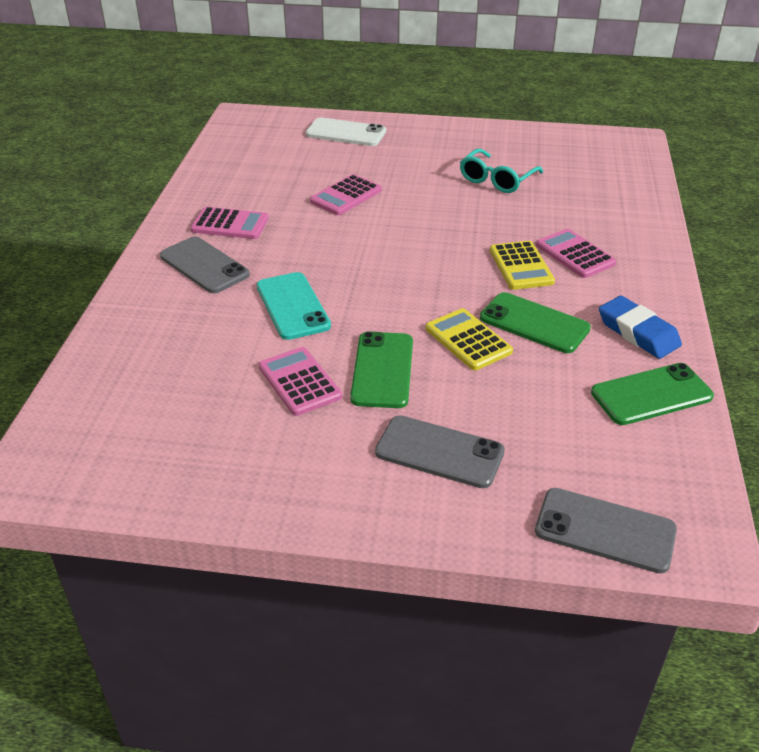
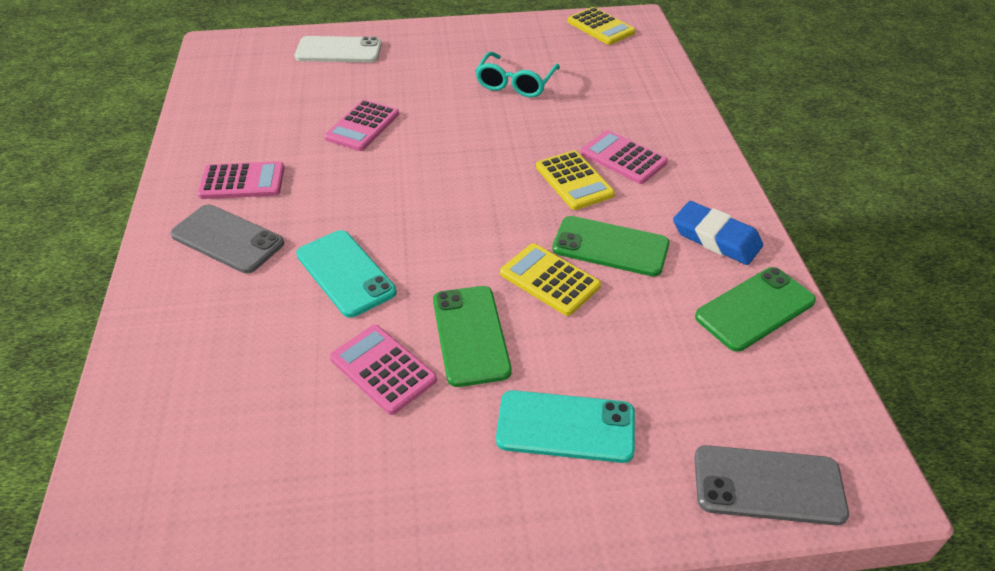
camera: 15 degrees left, 5 degrees up
(439, 452) = (565, 427): grey phone -> turquoise phone
(597, 142) = (600, 27): none -> yellow calculator

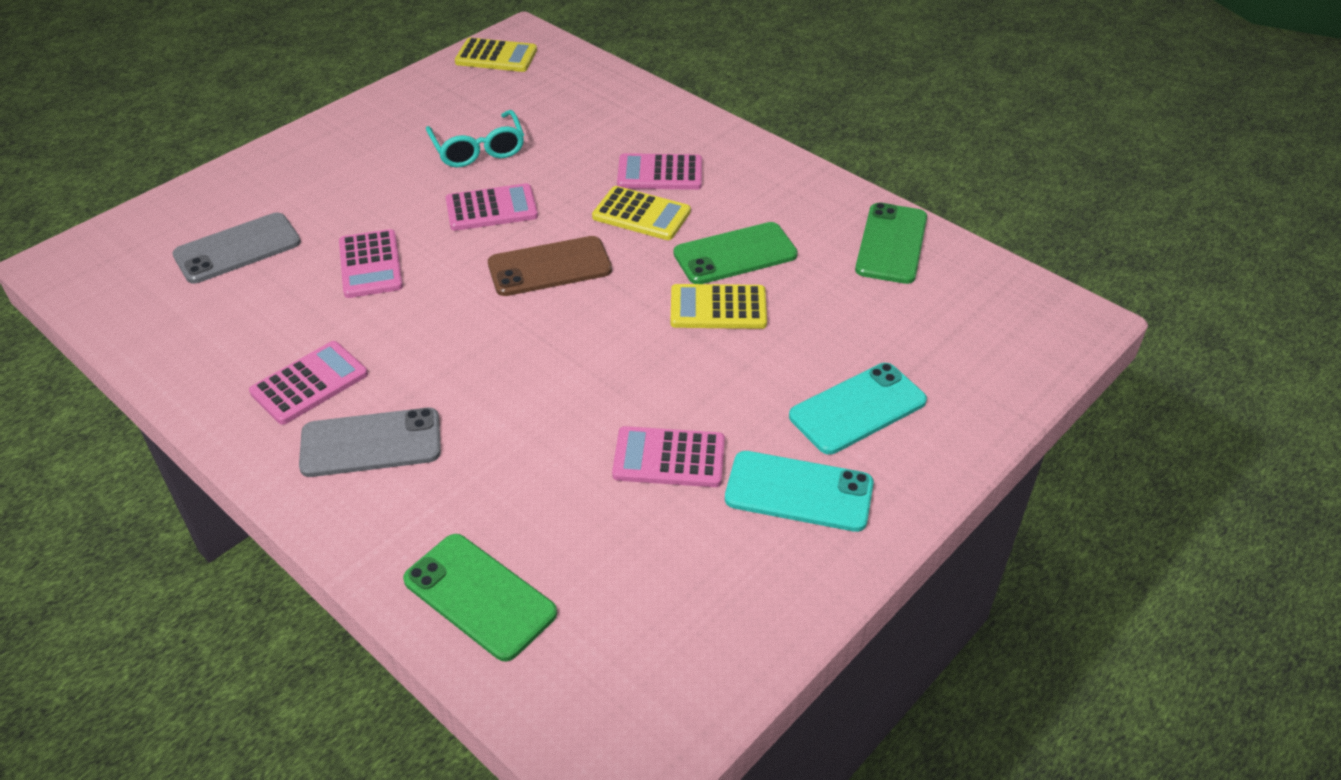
camera: 40 degrees left, 0 degrees up
(339, 51) = (236, 200): white phone -> none
(345, 273) = (534, 404): turquoise phone -> turquoise phone (799, 492)
(467, 185) = (549, 267): none -> brown phone
(471, 335) = (707, 388): green phone -> green phone (480, 596)
(477, 126) = (491, 209): none -> pink calculator
(716, 238) = (807, 204): blue eraser -> none
(768, 485) = (1025, 360): grey phone -> grey phone (237, 249)

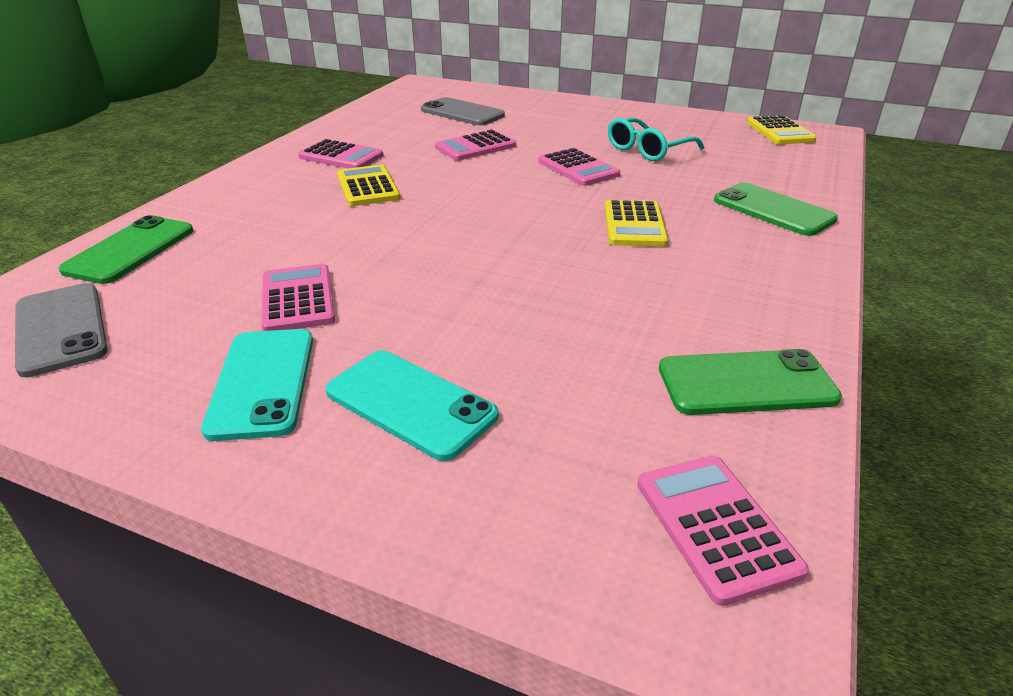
camera: 70 degrees right, 10 degrees down
(371, 443) = (287, 185): grey phone -> grey phone (60, 329)
(549, 267) = (524, 202): brown phone -> none
(660, 173) = (707, 221): pink calculator -> pink calculator (716, 526)
(718, 308) = (527, 286): yellow calculator -> yellow calculator (368, 187)
(735, 254) = (621, 281): green phone -> green phone (773, 210)

